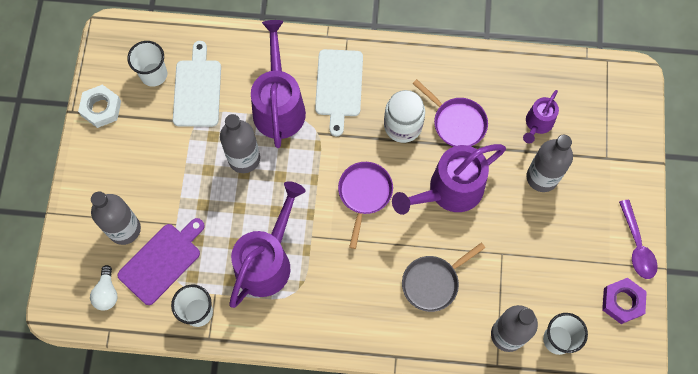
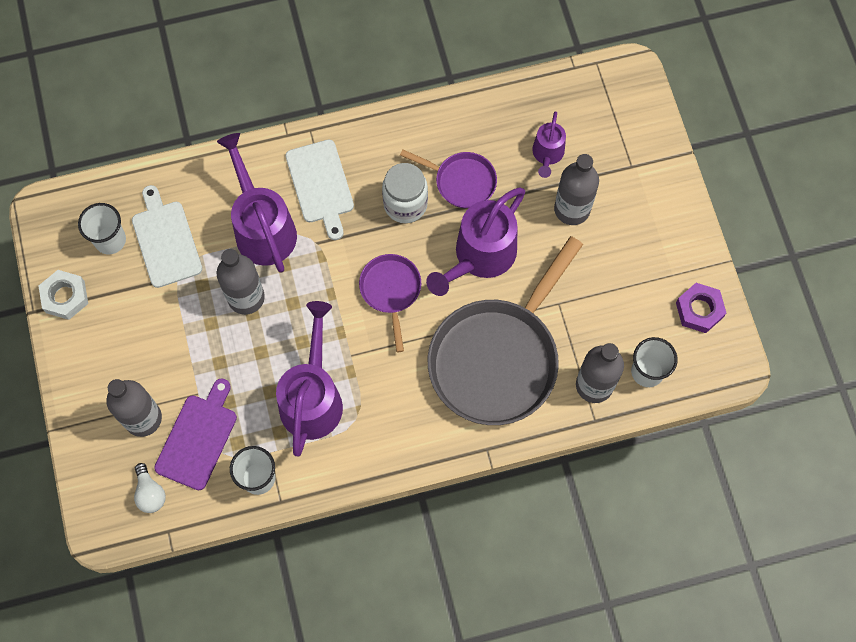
camera: 20 degrees left, 0 degrees up
(433, 282) = (497, 358): grey pan -> grey pan, size x2.04
(637, 246) = (694, 247): purple spoon -> none

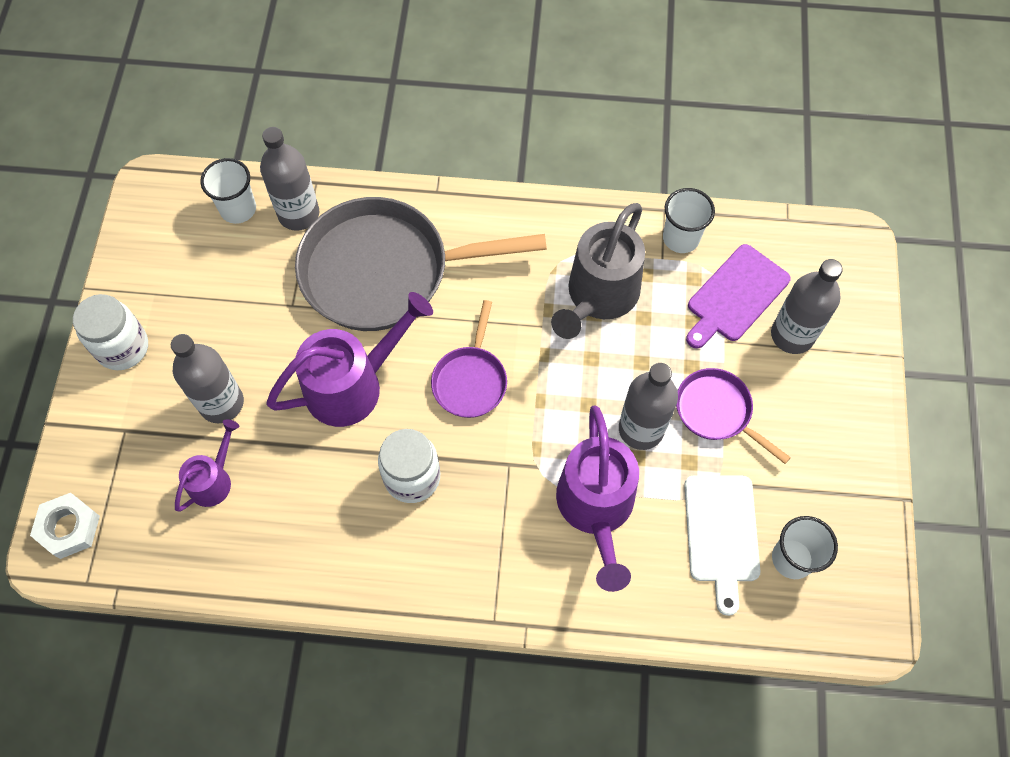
camera: 160 degrees left, 5 degrees down
(65, 297) = (861, 504): white nut -> white nut (69, 528)
(150, 493) = (799, 259): white light bulb -> none
(312, 397) = (598, 297): purple watering can -> grey watering can
(320, 185) = (506, 539): white cutting board -> none
(461, 181) = (332, 482): purple pan -> purple pan (717, 411)
(497, 358) = (385, 271): grey pan -> grey pan turned 150 degrees counterclockwise
(670, 225) = (123, 347): none -> white jar
(699, 310) = (149, 249): purple nut -> none

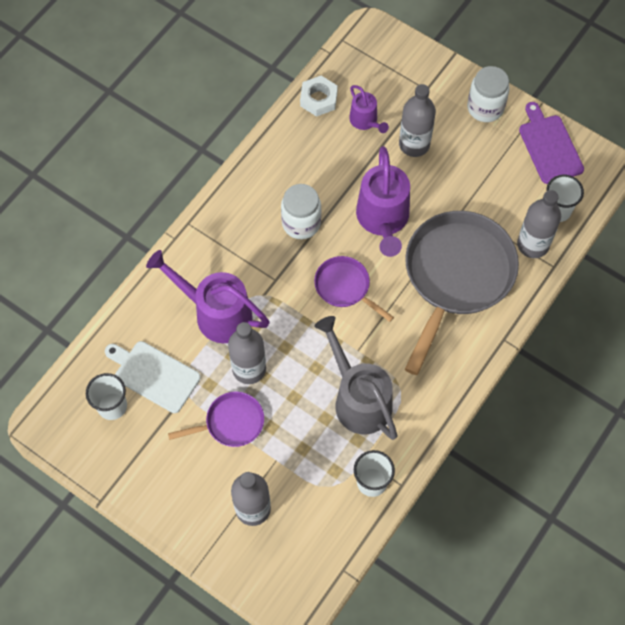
camera: 120 degrees right, 0 degrees up
(69, 528) = (380, 42): white nut -> white nut (318, 99)
(735, 296) = (305, 490): purple cutting board -> purple cutting board (549, 146)

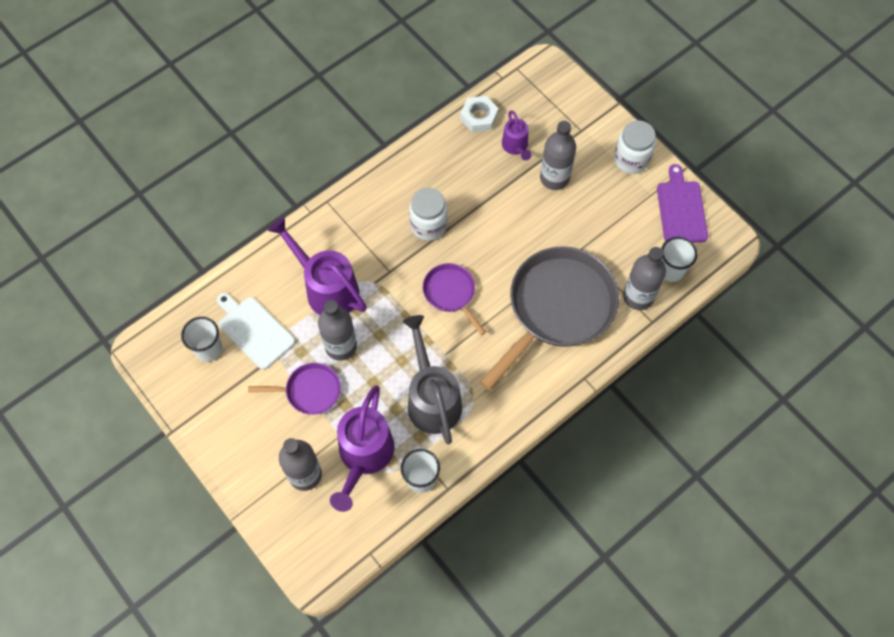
camera: 15 degrees right, 0 degrees up
(383, 220) = (504, 241): purple watering can -> purple watering can (364, 456)

